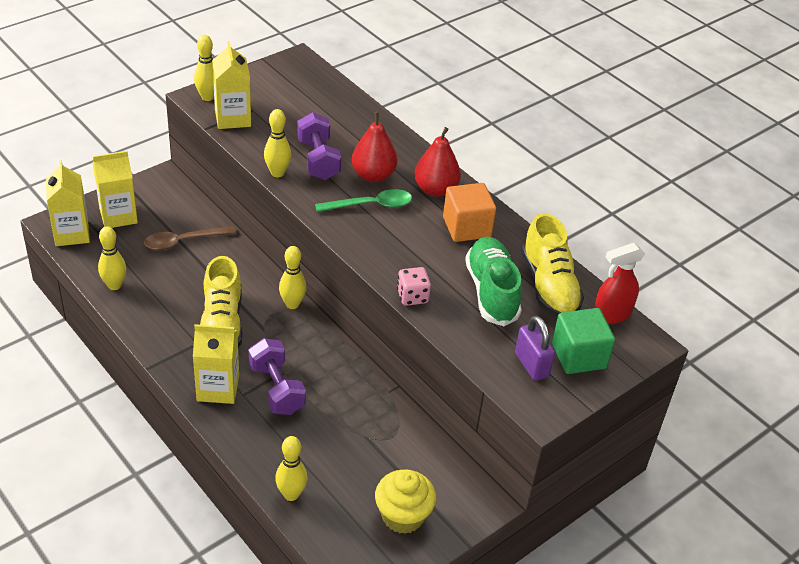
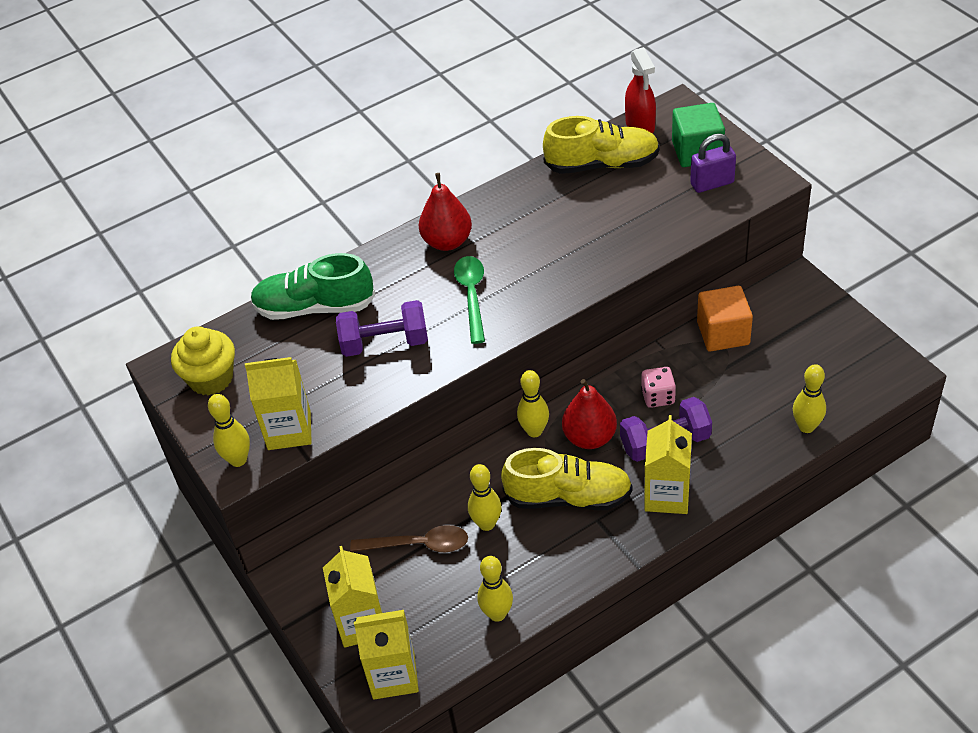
camera: 75 degrees left, 5 degrees up
(184, 241) = (418, 545): brown spoon -> brown spoon turned 75 degrees counterclockwise
(277, 173) = (407, 381): yellow bowling pin -> yellow bowling pin (487, 524)
(373, 175) = (418, 293): red pear -> red pear (589, 437)
(403, 516) = (821, 341): yellow cupcake -> yellow cupcake (211, 378)
(412, 296) = (621, 264): pink dice -> pink dice (658, 397)
(466, 227) = (512, 219): orange cube -> orange cube (723, 333)
(491, 292) = (612, 205): green shoe -> green shoe (315, 307)

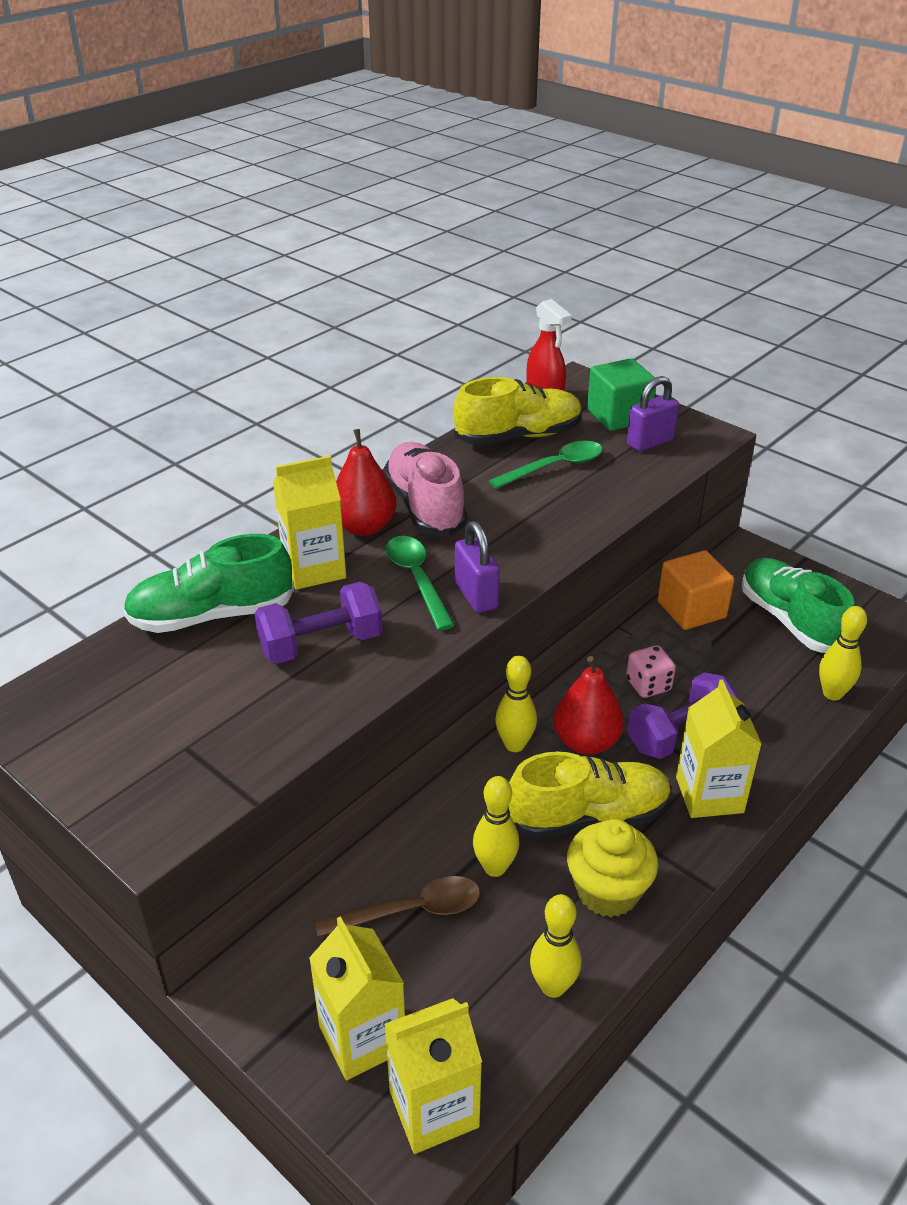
camera: 20 degrees left, 10 degrees down
(211, 378) = (83, 718): yellow cupcake -> yellow cupcake (607, 891)
(238, 460) = (149, 819): yellow bowling pin -> none
(289, 430) = (217, 768): yellow carton -> yellow carton (314, 569)
(500, 228) = (425, 507): none -> pink shoe
(511, 317) = (476, 596): none -> purple padlock
(620, 200) = (554, 467): none -> green spoon
(803, 355) = (790, 620): none -> green shoe

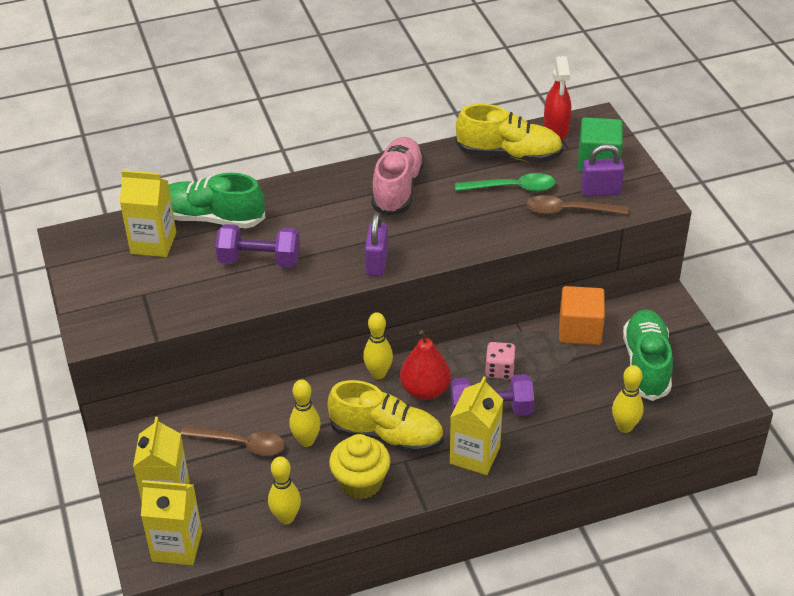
camera: 30 degrees right, 5 degrees up
(314, 569) = (293, 208): yellow carton -> yellow carton (153, 243)
(364, 527) = (347, 189): red pear -> none
(417, 579) = (350, 239): green spoon -> none
(637, 470) = (569, 210): none -> brown spoon

